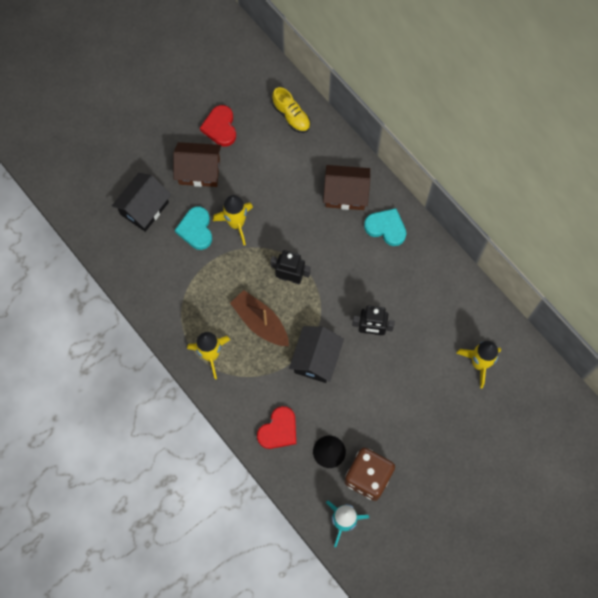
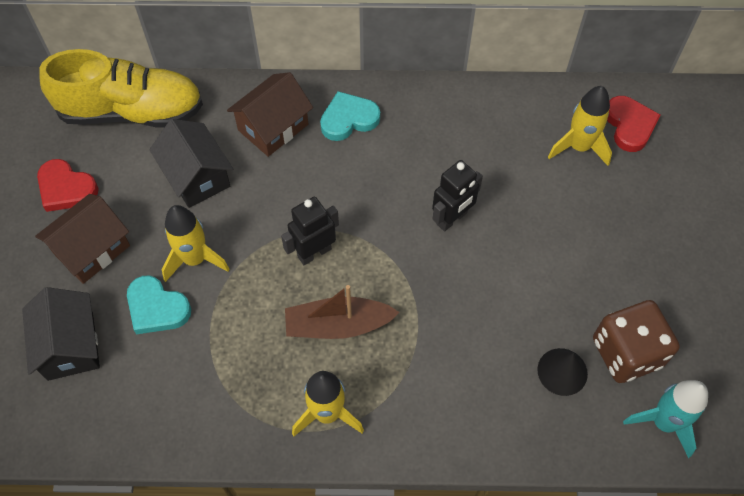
camera: 50 degrees left, 10 degrees down
(278, 430) = (490, 408): red heart -> red heart (629, 125)
(291, 116) = (132, 111): yellow shoe -> yellow shoe, size x2.02
(316, 359) = (436, 300): black house -> black house (197, 176)

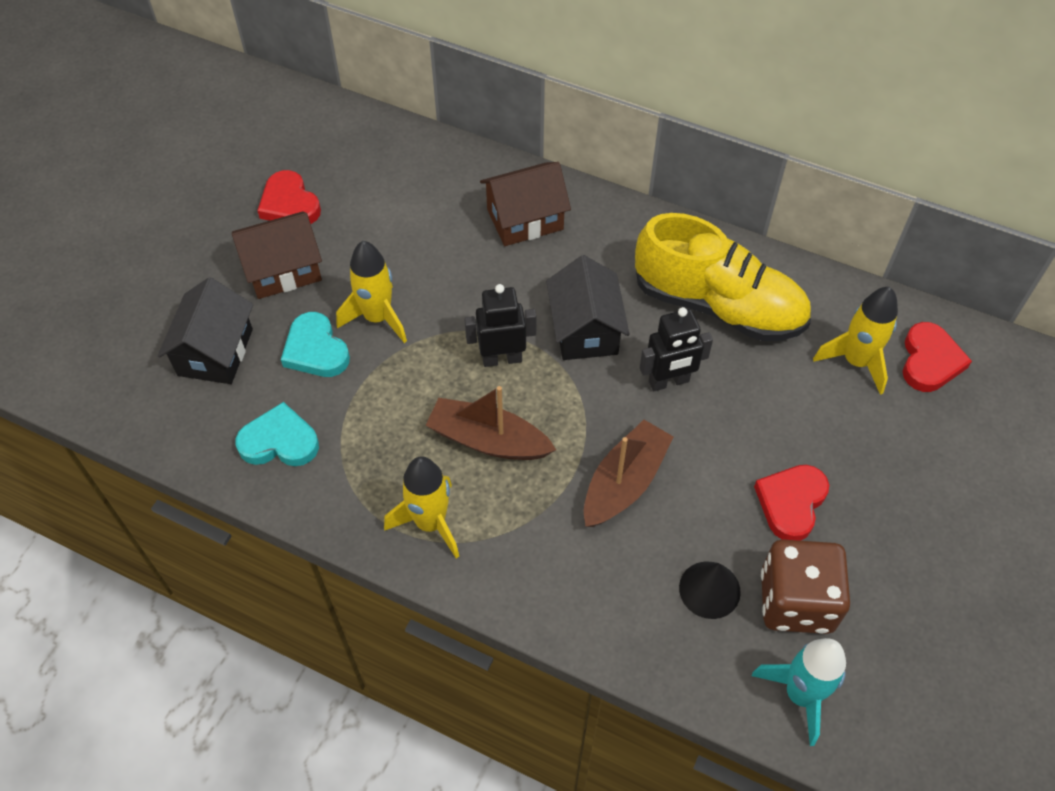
camera: 25 degrees right, 5 degrees down
(132, 111) = (391, 154): yellow shoe -> yellow shoe (718, 306)
(197, 176) = (422, 239): black house -> black house (585, 330)
(348, 119) = (609, 240): turquoise heart -> turquoise heart (279, 441)
(459, 314) = (624, 482): none -> brown boat
(587, 278) = (791, 503): none -> red heart

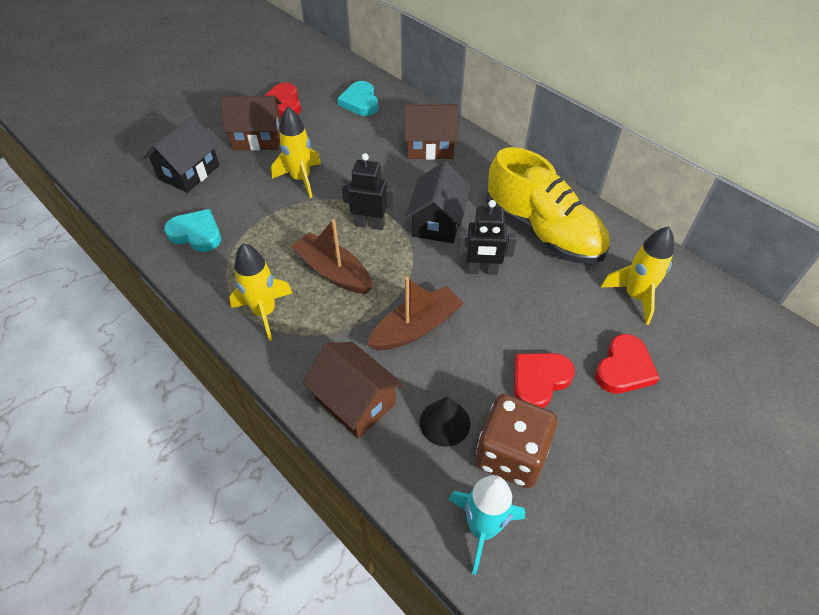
camera: 20 degrees right, 5 degrees down
(316, 350) = (251, 187): turquoise heart -> turquoise heart (360, 102)
(597, 600) = (355, 401): none -> brown house
(929, 361) = (697, 312): red heart -> red heart (624, 368)

